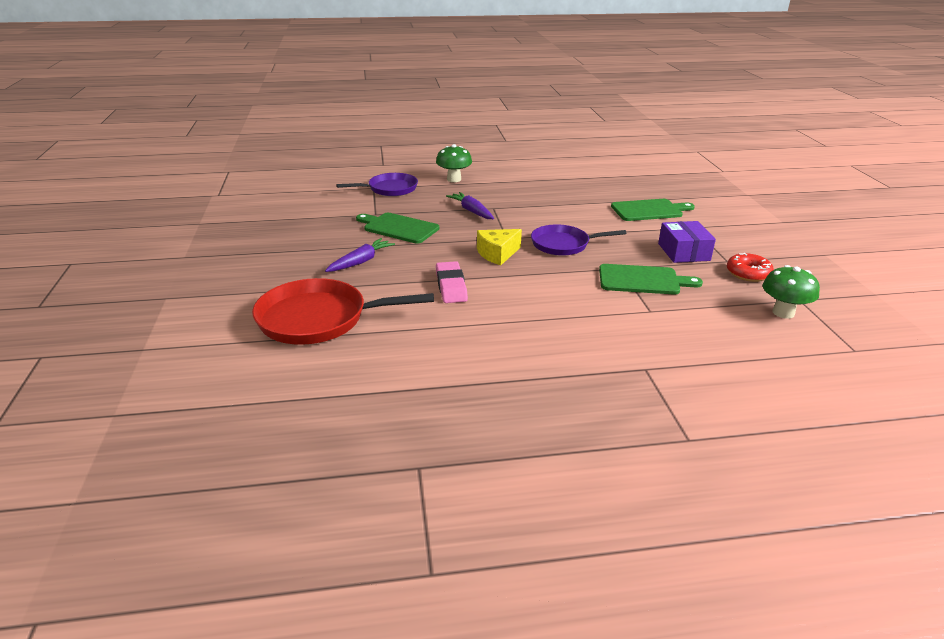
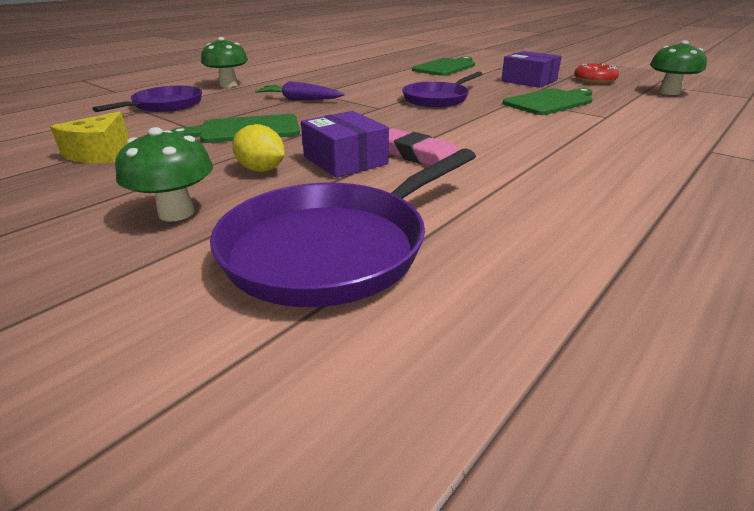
camera: 40 degrees left, 0 degrees up
(292, 272) = (176, 213): none -> green mushroom
(319, 319) = (333, 248): red pan -> purple pan
(361, 261) = (261, 170): purple carrot -> yellow lemon
(409, 273) = (345, 160): none -> purple box
(497, 254) = (399, 120): yellow cheese -> yellow cheese (100, 153)

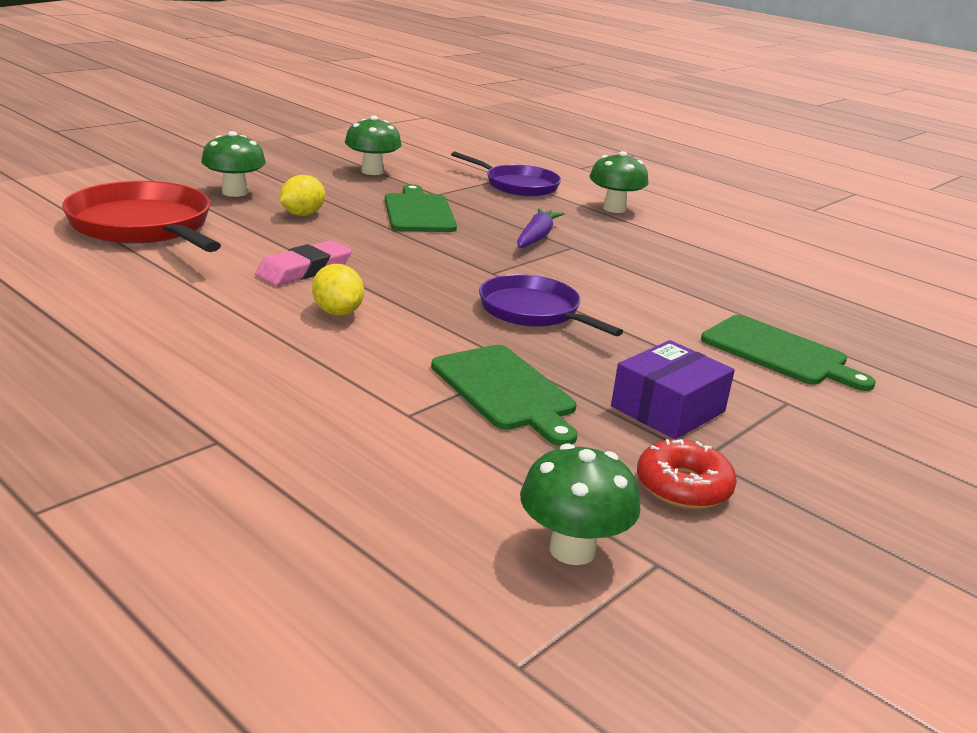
camera: 90 degrees right, 5 degrees down
(100, 153) = (372, 171): yellow cheese -> green mushroom
(333, 248) = (144, 226): purple pan -> red pan
(345, 160) = (308, 242): purple box -> none
(491, 139) = (337, 312): none -> yellow lemon

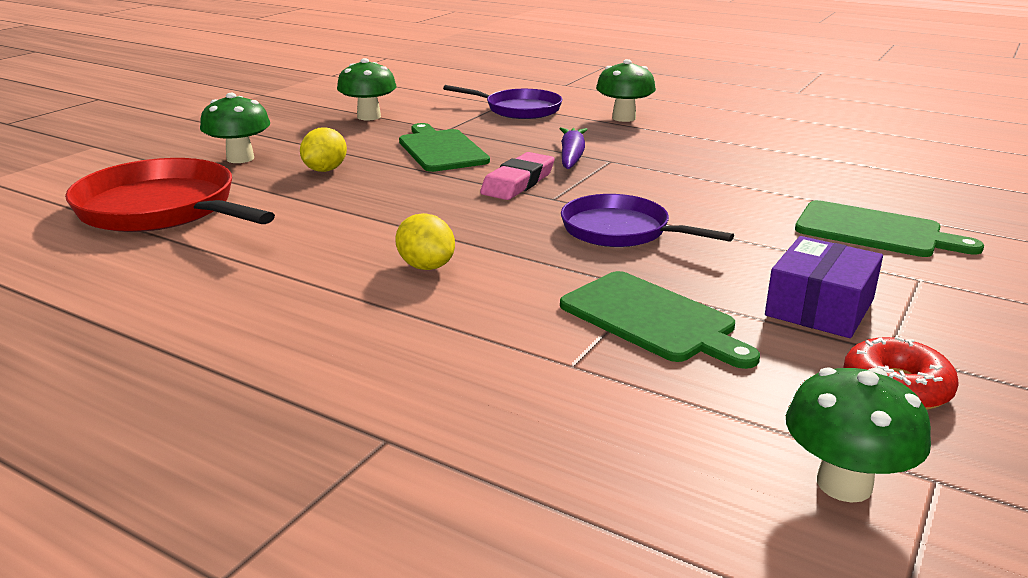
camera: 10 degrees left, 0 degrees up
(304, 270) = (363, 227): pink eraser -> pink eraser (518, 182)

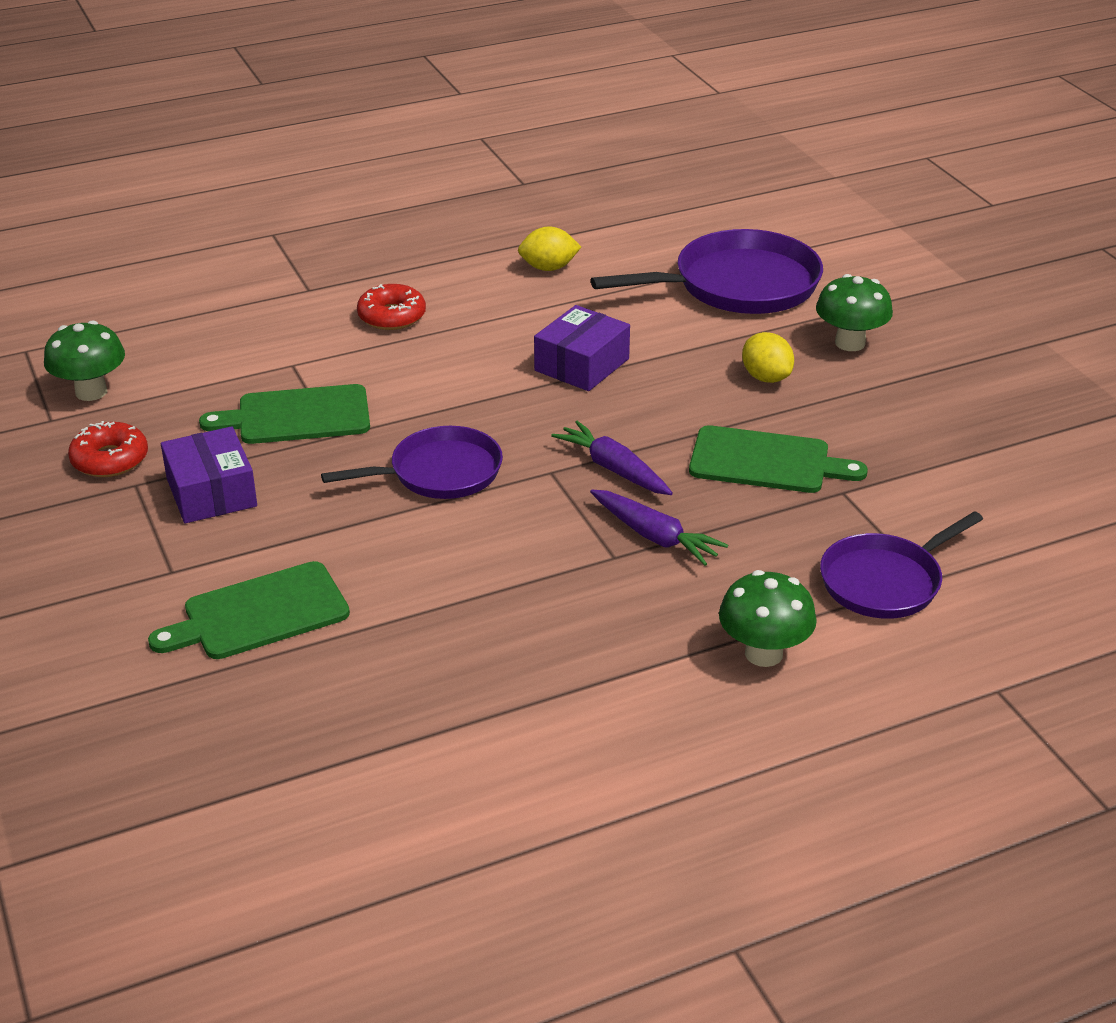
camera: 125 degrees right, 10 degrees up
(162, 209) = (738, 285): red pan -> purple pan
(369, 117) = (948, 455): green mushroom -> none
(383, 229) = (582, 365): none -> purple box
(394, 348) = (392, 316): none -> red donut
(426, 266) = (489, 361): yellow lemon -> yellow lemon (548, 268)
(518, 182) = (613, 469): pink eraser -> purple carrot

